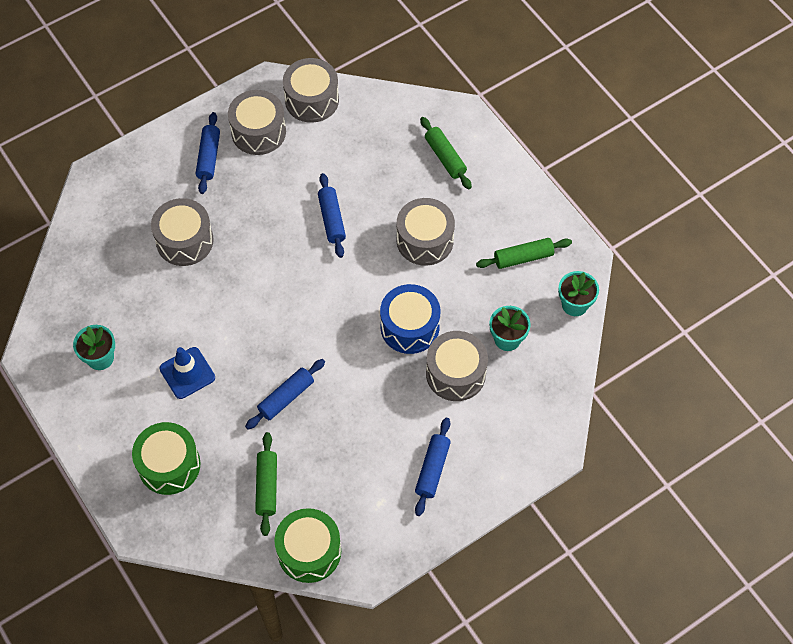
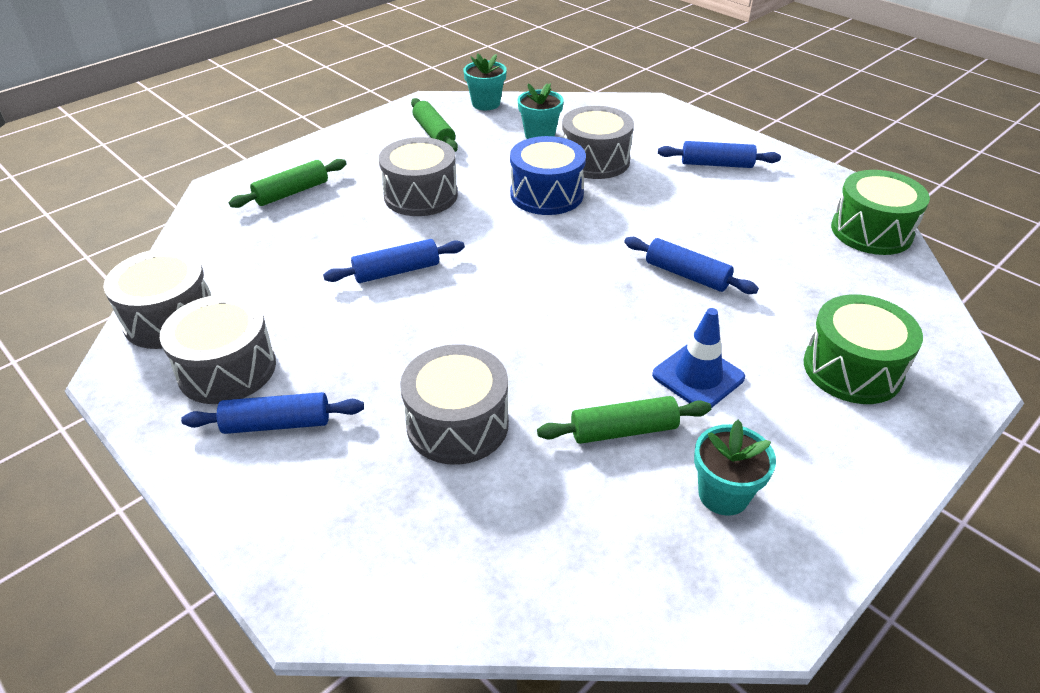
camera: 100 degrees left, 20 degrees down
(267, 486) = (817, 274): green rolling pin -> green rolling pin (623, 430)

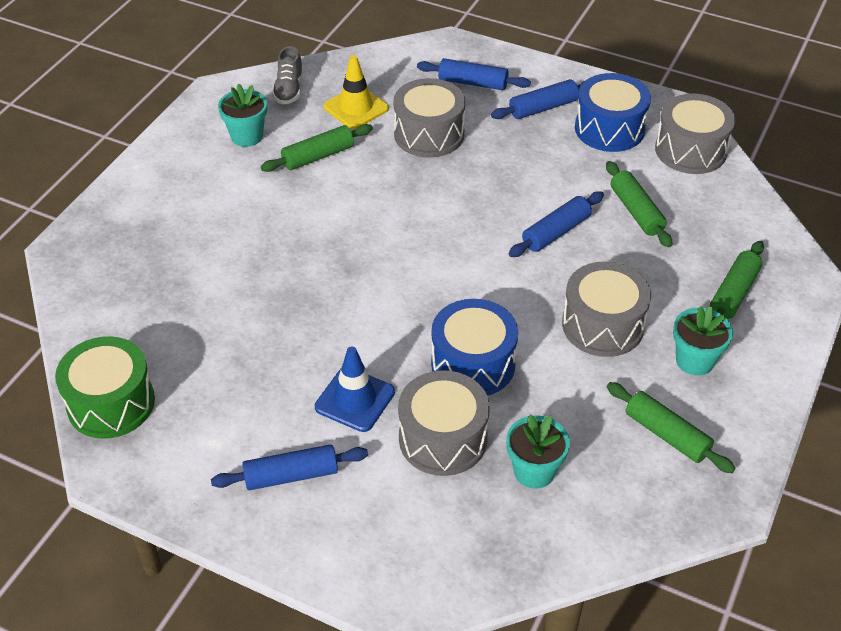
camera: 160 degrees right, 5 degrees up
(227, 369) = (609, 129): grey drum -> blue drum
(300, 271) = (636, 211): none -> green rolling pin
(486, 104) = (646, 525): turquoise flower pot -> turquoise flower pot (694, 360)
(540, 502) = (356, 108): none -> yellow traffic cone
(638, 576) = (289, 90): none -> grey shoe
(686, 275) = (298, 295): blue rolling pin -> blue rolling pin (473, 83)
(698, 376) = (273, 204): blue traffic cone -> blue traffic cone (355, 399)
(852, 369) = (154, 239): green drum -> none

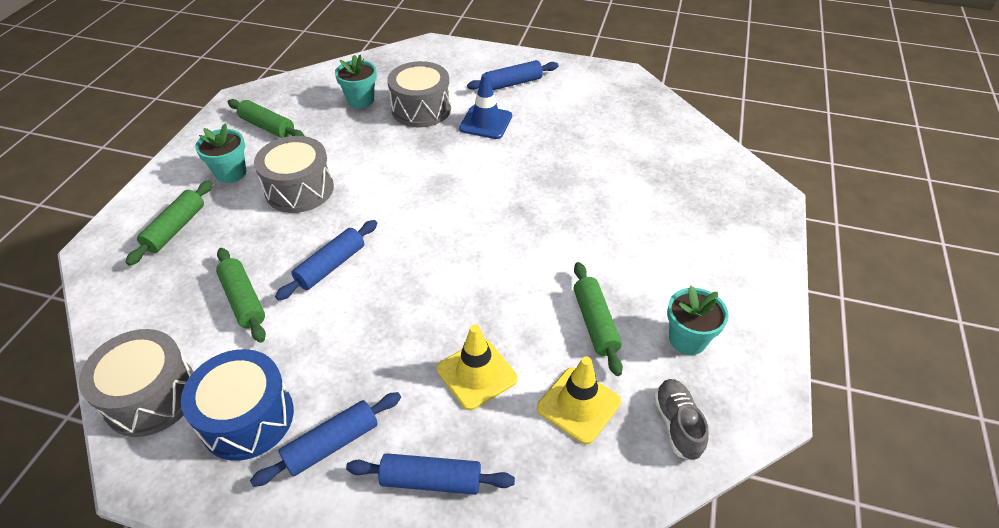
camera: 170 degrees right, 0 degrees up
(111, 403) = (648, 103): green drum -> none
(318, 156) = (595, 323): green rolling pin -> green rolling pin turned 60 degrees counterclockwise
(429, 134) = (477, 374): grey drum -> yellow traffic cone
(473, 364) = (404, 152): blue drum -> none

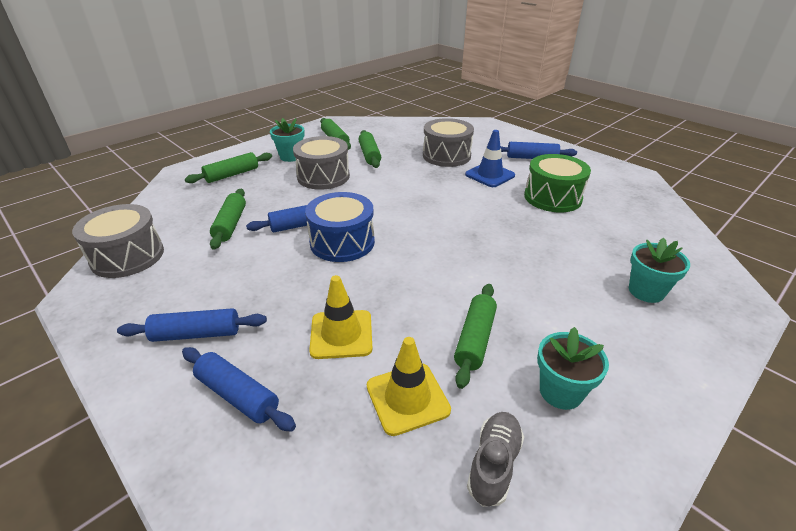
camera: 30 degrees right, 10 degrees down
(247, 418) = (164, 292): blue drum -> blue drum (342, 242)
(330, 137) = (369, 155): none -> green rolling pin
(360, 100) = (408, 141): turquoise flower pot -> turquoise flower pot (646, 291)
(564, 131) = (552, 197): none -> green drum

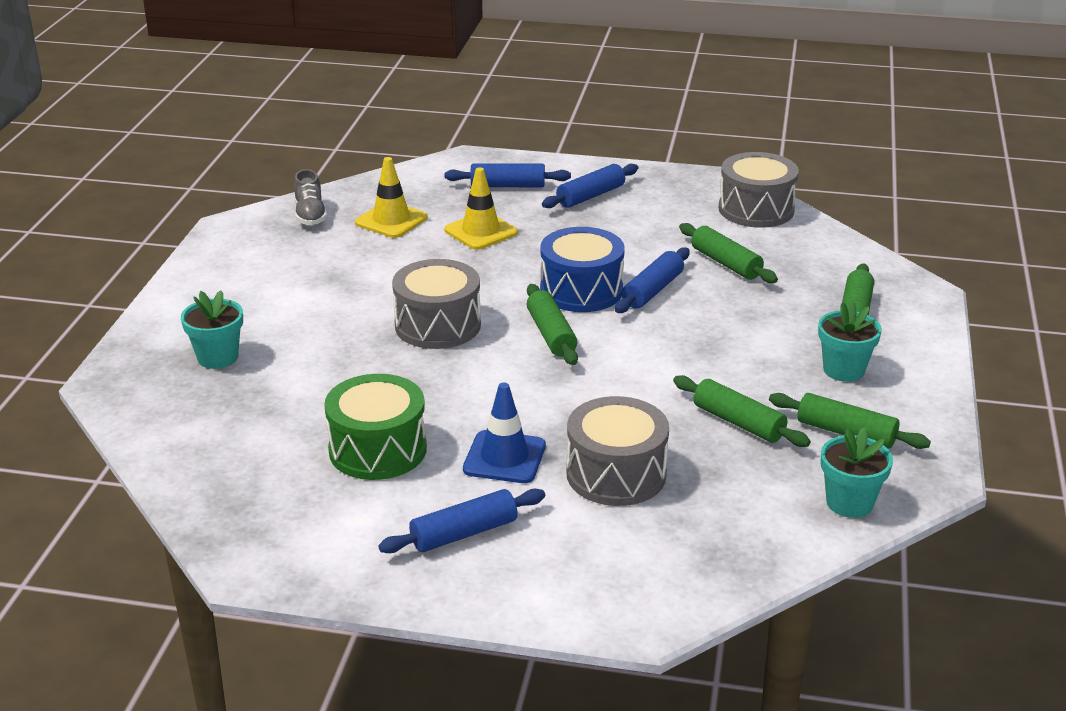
camera: 145 degrees right, 5 degrees down
(323, 176) = (737, 356): grey drum -> grey drum (438, 325)
(475, 339) = (368, 264): green rolling pin -> green rolling pin (551, 334)
(560, 391) = (280, 258): turquoise flower pot -> turquoise flower pot (849, 503)

